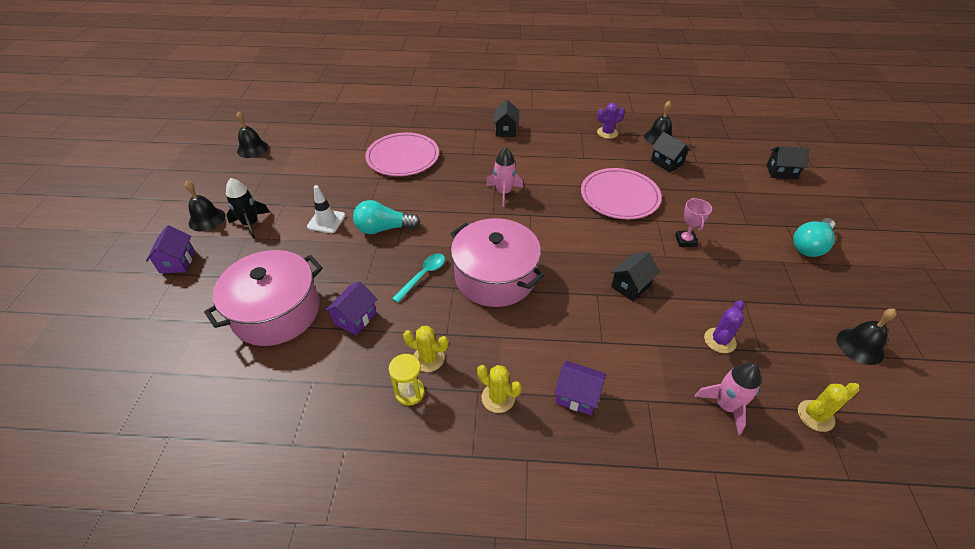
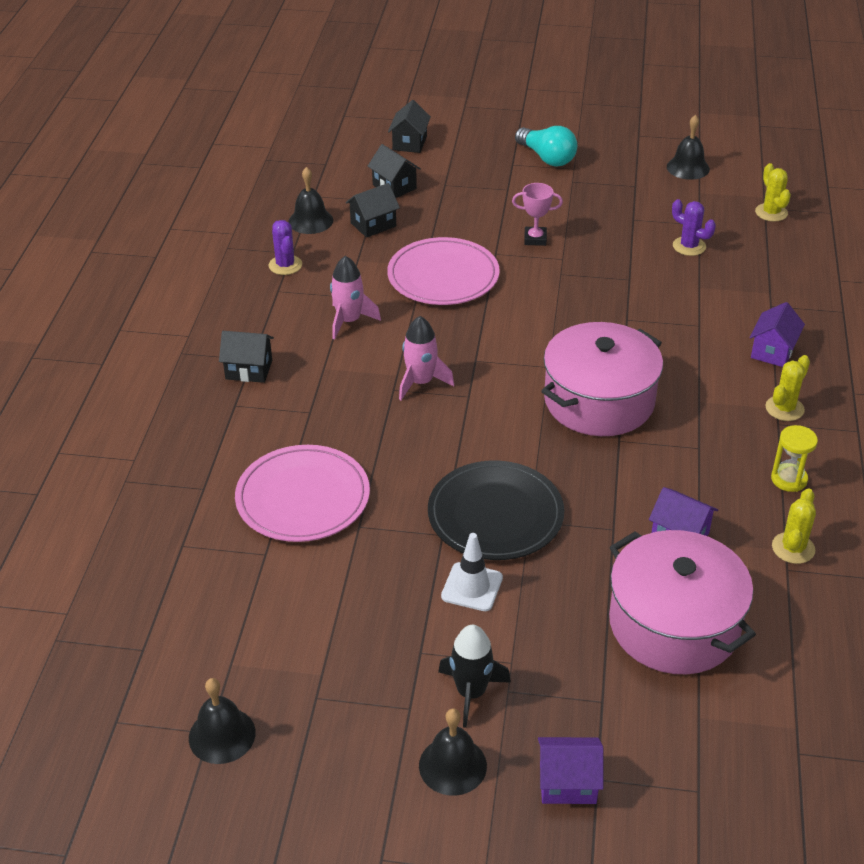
camera: 85 degrees left, 5 degrees down
(383, 228) = (495, 514): turquoise light bulb -> black plate
(423, 276) = (598, 469): turquoise spoon -> none
(428, 358) = (738, 463): yellow cactus -> yellow cactus (793, 548)
(630, 286) = (612, 292): black house -> black house (394, 187)
(726, 406) = (769, 259): pink rocket -> pink rocket (349, 321)

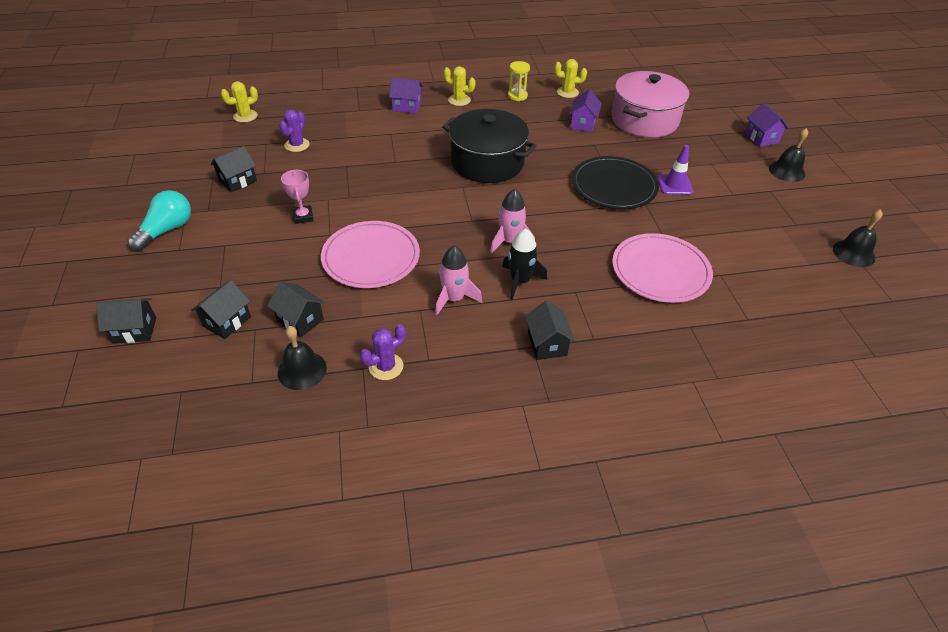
camera: 110 degrees left, 5 degrees up
(471, 692) = (741, 173): black rocket -> black rocket (520, 281)
(472, 587) = (674, 185): white traffic cone -> purple traffic cone
(599, 401) = (487, 162): pink pot -> black pot
(621, 201) = (238, 181): none -> black house
(688, 167) = (182, 155): black bell -> none

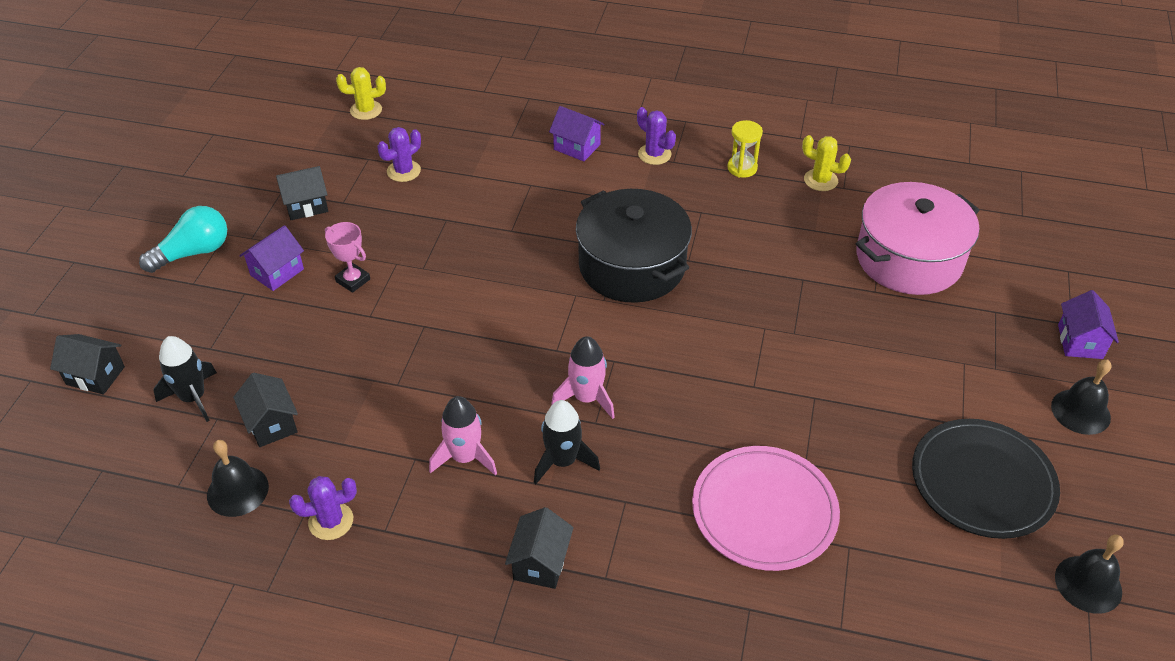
camera: 25 degrees right, 0 degrees up
(227, 321) = (193, 398): black house -> black rocket
(303, 217) = (353, 280): pink trophy -> pink trophy turned 60 degrees counterclockwise
(371, 257) = (399, 364): pink plate -> none
(459, 100) = (654, 154): yellow cactus -> purple cactus
(583, 124) = (809, 240): purple house -> purple house (277, 272)
(614, 186) = (787, 356): black plate -> black plate (982, 481)
(674, 185) = (880, 381): purple traffic cone -> none

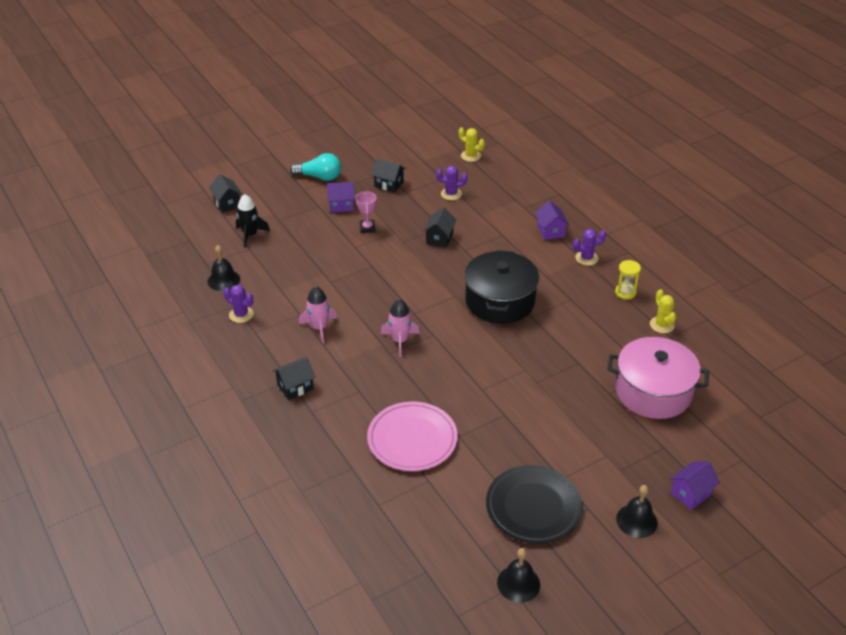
camera: 45 degrees right, 5 degrees down
(271, 424) = (265, 264): black house -> black house (439, 238)
(562, 461) = (355, 357): black rocket -> none
(654, 154) = (586, 258): purple cactus -> purple cactus turned 75 degrees clockwise

